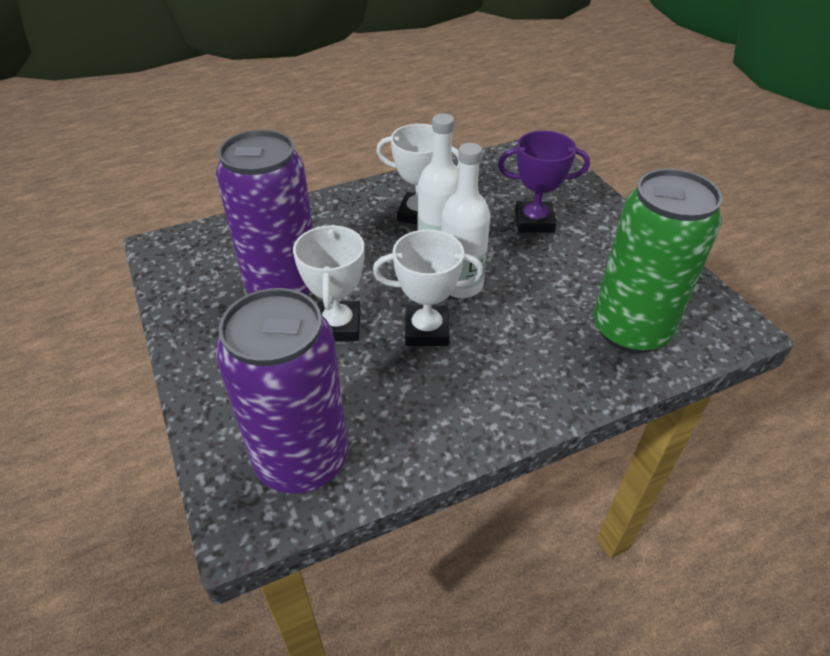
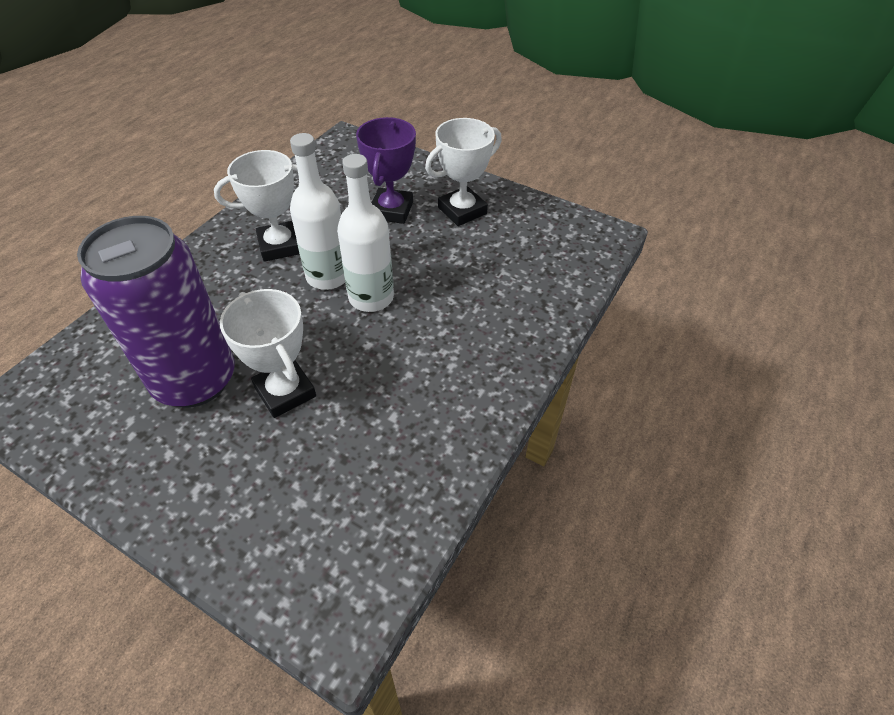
camera: 35 degrees left, 5 degrees up
(302, 459) = (350, 536): purple can -> none
(426, 330) = (372, 354): white trophy -> white trophy (462, 210)
(534, 222) = (391, 210): purple trophy -> purple trophy turned 45 degrees counterclockwise
(630, 330) = (535, 273): green can -> none

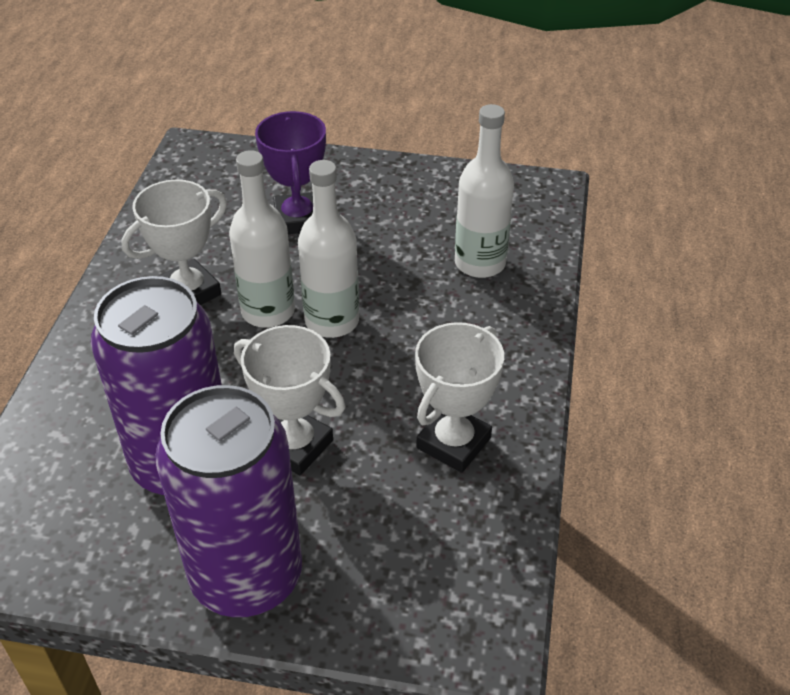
camera: 20 degrees left, 5 degrees down
(185, 490) = (246, 577): none -> purple can
(462, 210) = (379, 200): white trophy -> white trophy (453, 443)
(515, 282) = (480, 263): none -> white bottle

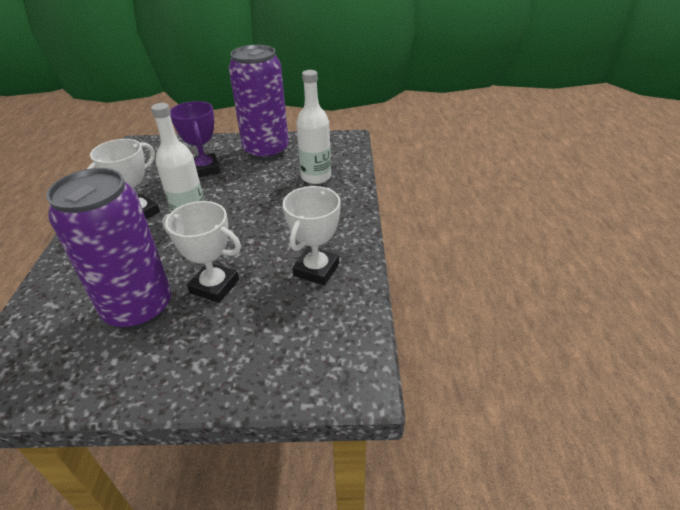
camera: 10 degrees left, 5 degrees down
(246, 577) = (187, 370): purple can -> purple can (266, 151)
(332, 321) = (231, 216): white bottle -> none

